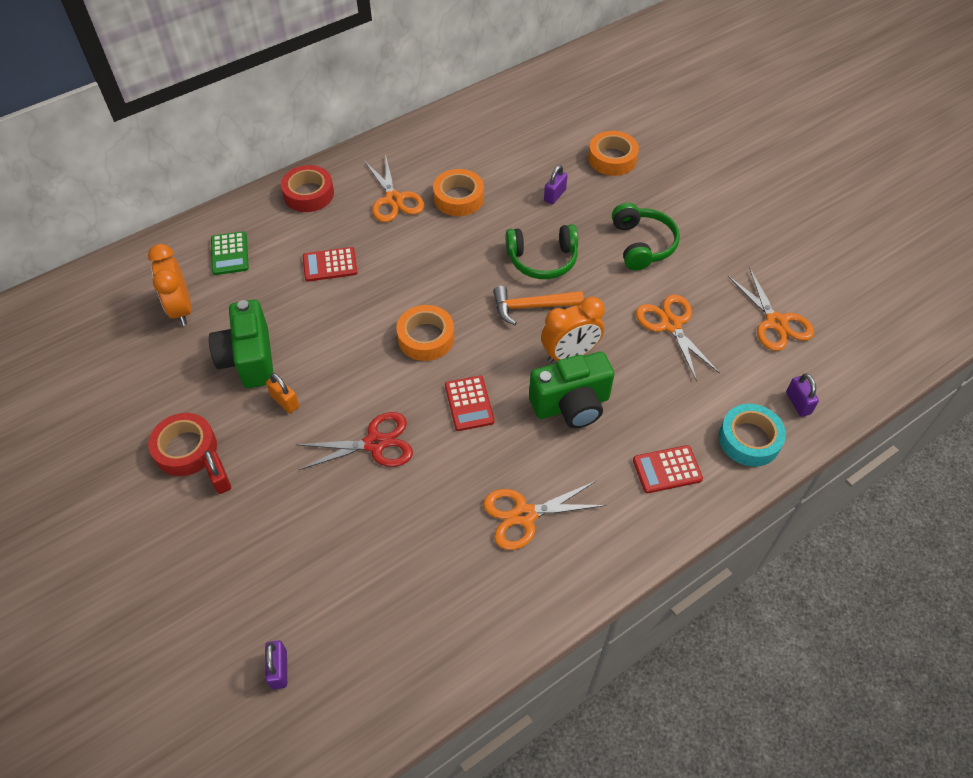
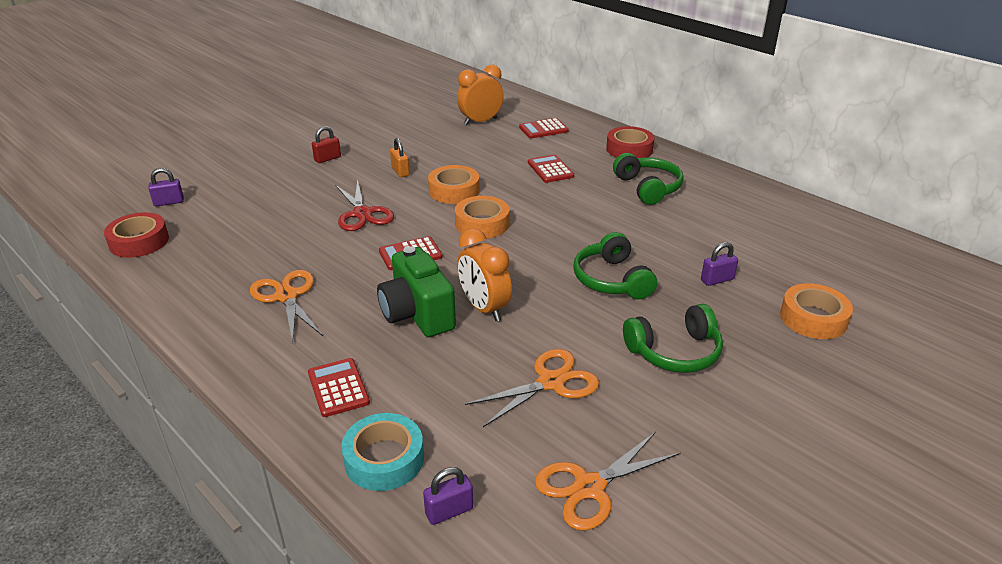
camera: 80 degrees right, 20 degrees down
(185, 449) = (353, 143): red tape -> red tape (139, 242)
(229, 254) = (543, 129): green calculator -> red calculator
(249, 359) = (438, 152): green camera -> none
(285, 401) = (400, 171): orange padlock -> orange padlock turned 60 degrees counterclockwise
(393, 199) = (647, 188): orange scissors -> green headphones
(458, 198) = (672, 221): orange tape -> orange tape (454, 191)
(532, 307) = (541, 279): orange hammer -> none
(554, 195) = (717, 280): purple padlock -> purple padlock turned 45 degrees counterclockwise

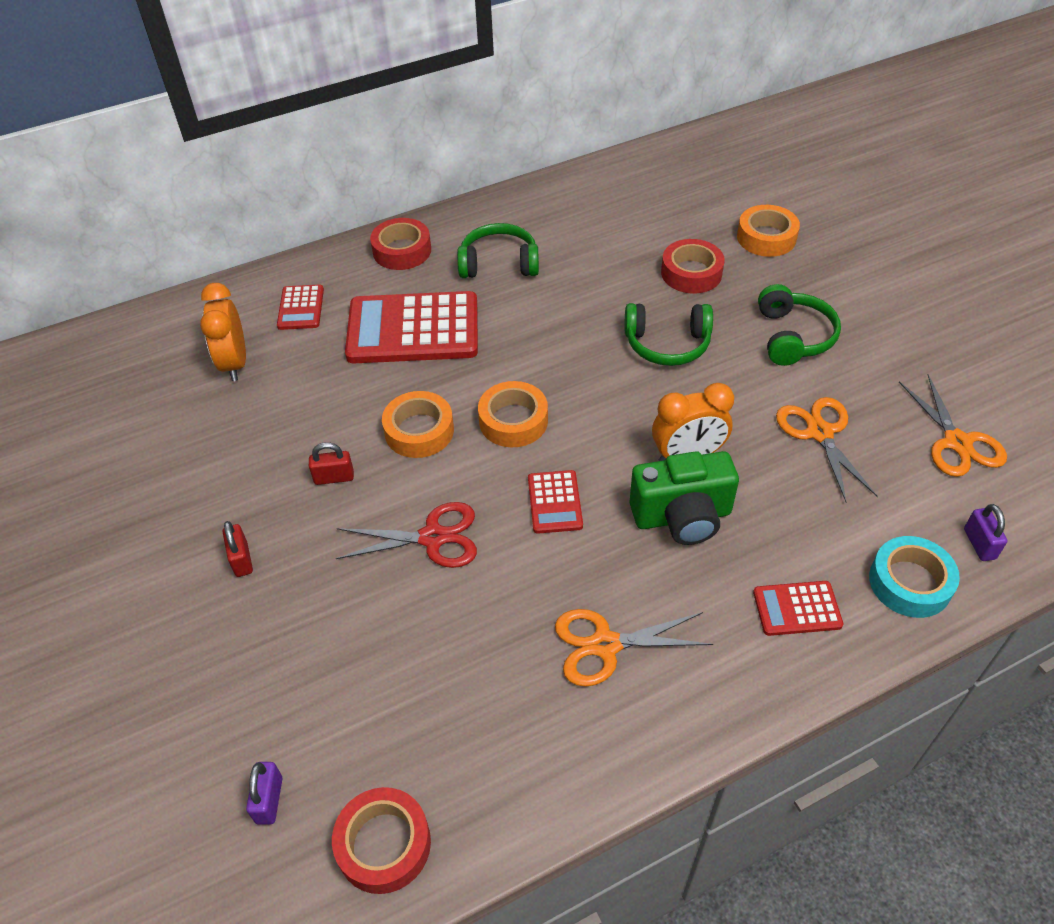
camera: 70 degrees left, 15 degrees up
(400, 171) = (334, 477): orange padlock -> red padlock
(550, 169) = (413, 329): red calculator -> red calculator, size x2.09
(717, 280) = (691, 273): purple padlock -> red tape

